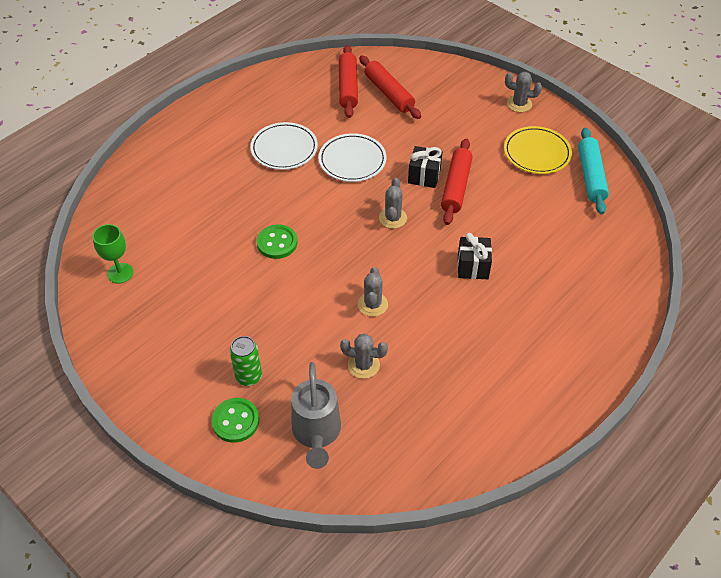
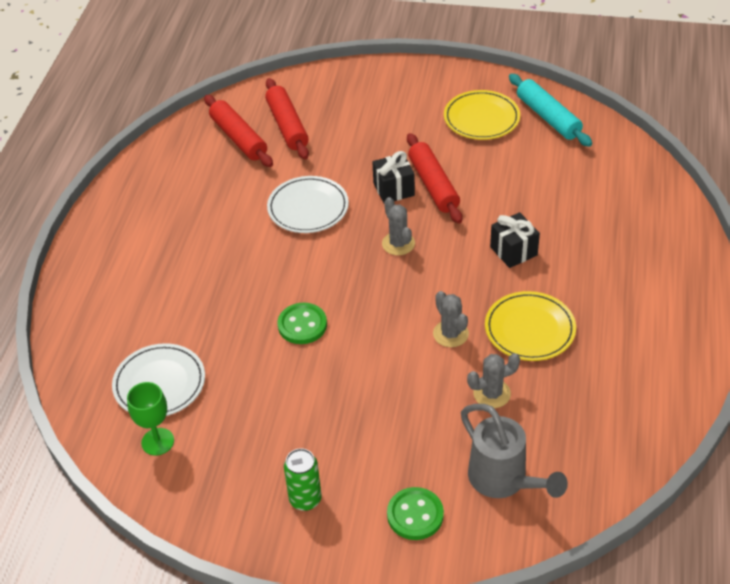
camera: 30 degrees left, 5 degrees down
(249, 377) = (390, 466): green can -> green can (305, 499)
(284, 149) = (225, 229): white plate -> white plate (159, 383)
(389, 93) = (287, 126): red rolling pin -> red rolling pin turned 45 degrees clockwise
(433, 332) = (529, 329): none -> yellow plate
(519, 104) = (425, 80): grey cactus -> none

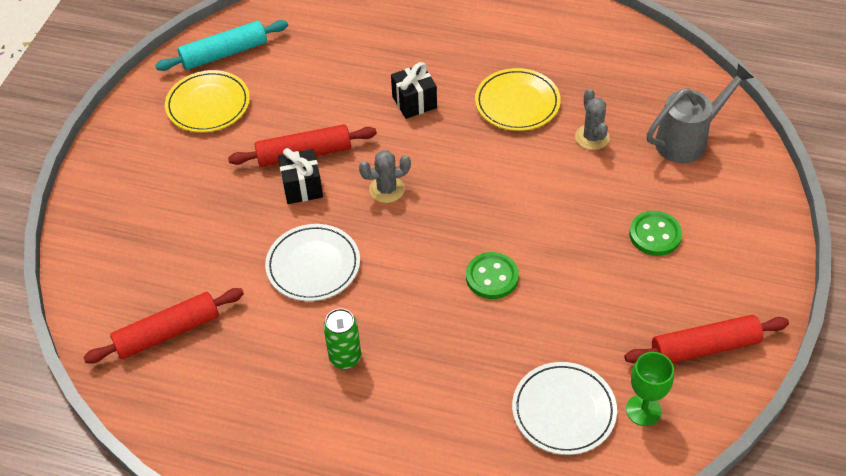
camera: 85 degrees left, 5 degrees up
(287, 126) = (160, 281): red rolling pin -> red rolling pin (704, 347)
(305, 499) = (712, 282): green can -> green can (345, 358)
(415, 515) = (726, 202): green button -> green button (655, 235)
(450, 334) = (517, 159): grey cactus -> none

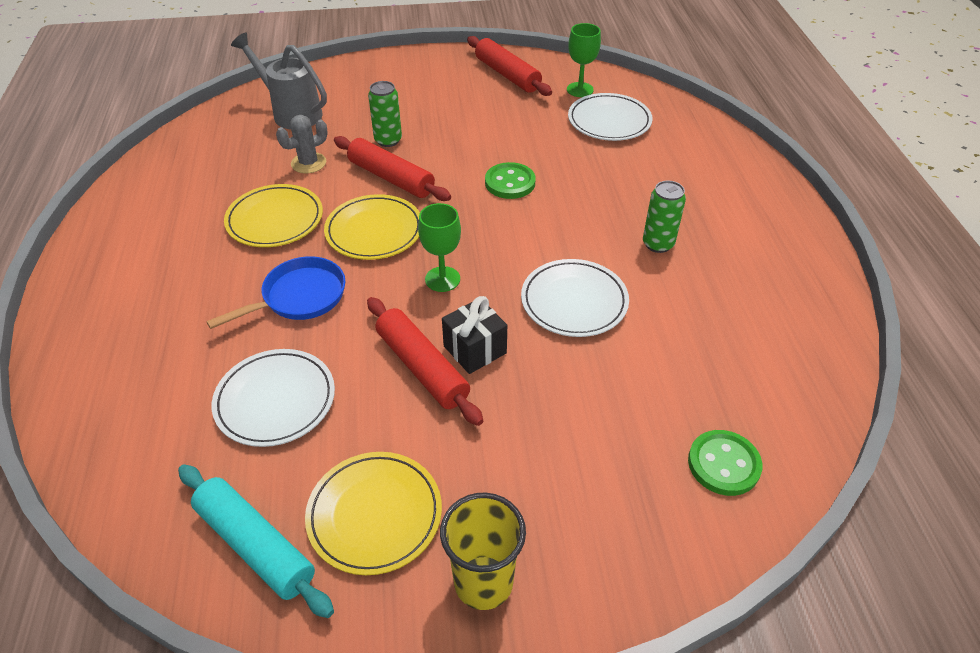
camera: 115 degrees left, 5 degrees down
(134, 140) = (483, 582): none -> yellow cup
(168, 333) = (738, 386): red rolling pin -> red rolling pin (391, 178)
(322, 76) = (275, 400): none -> white plate
(387, 189) = (442, 279): grey cactus -> green goblet
(414, 102) = (299, 297): black gift -> blue pan
(470, 161) = (374, 231): none -> yellow plate
(606, 202) = (388, 140): none -> green can
(655, 235) = (411, 111): green button -> green button (723, 464)

